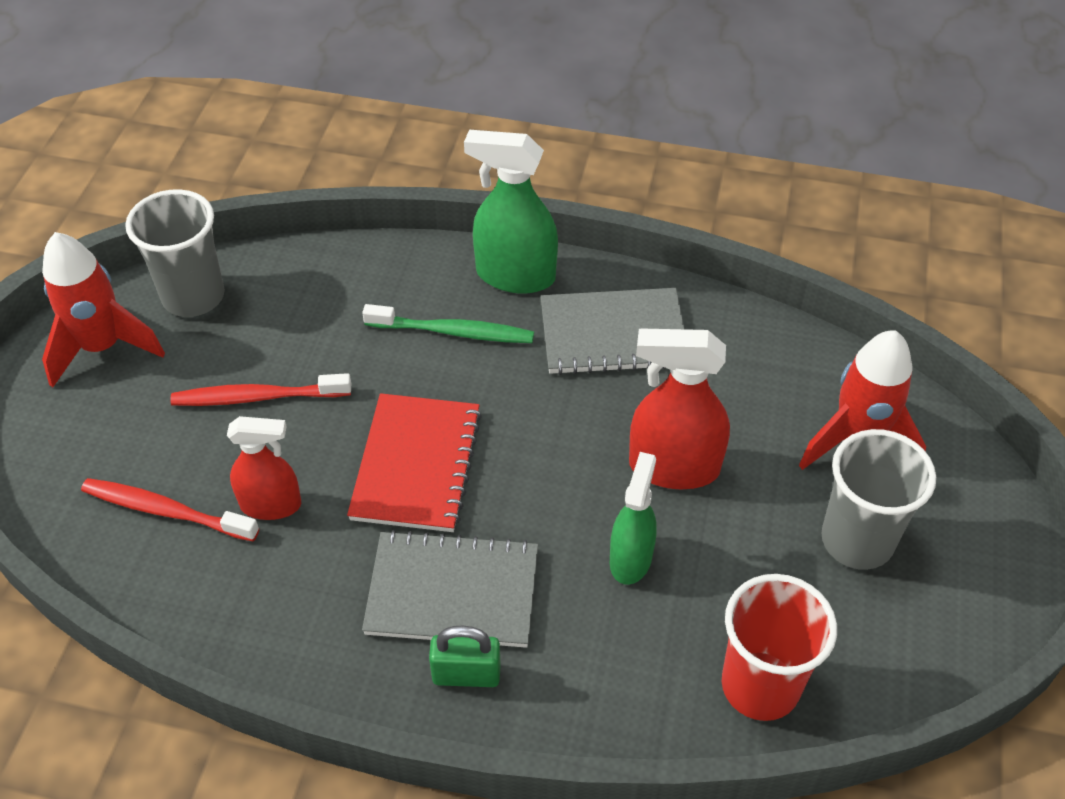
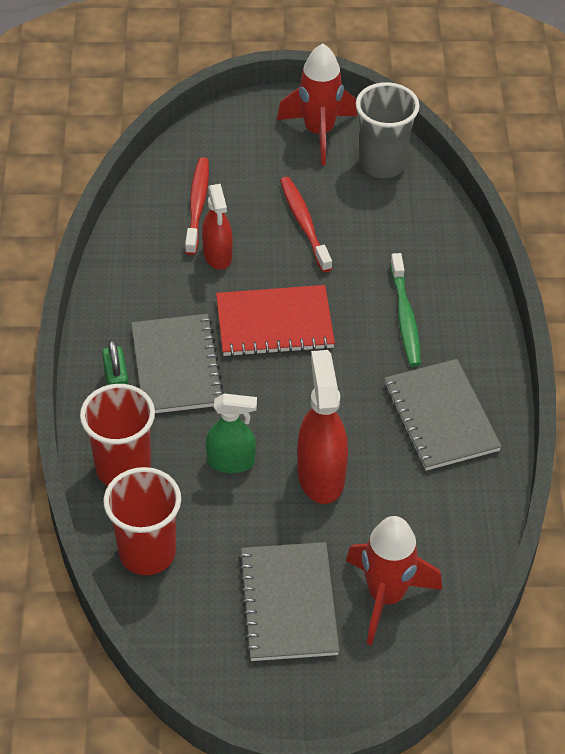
camera: 75 degrees right, 0 degrees up
(515, 275) = (479, 342): green spray bottle -> none
(614, 691) = (123, 468): none -> red cup
(857, 540) = (288, 603): grey cup -> grey notebook

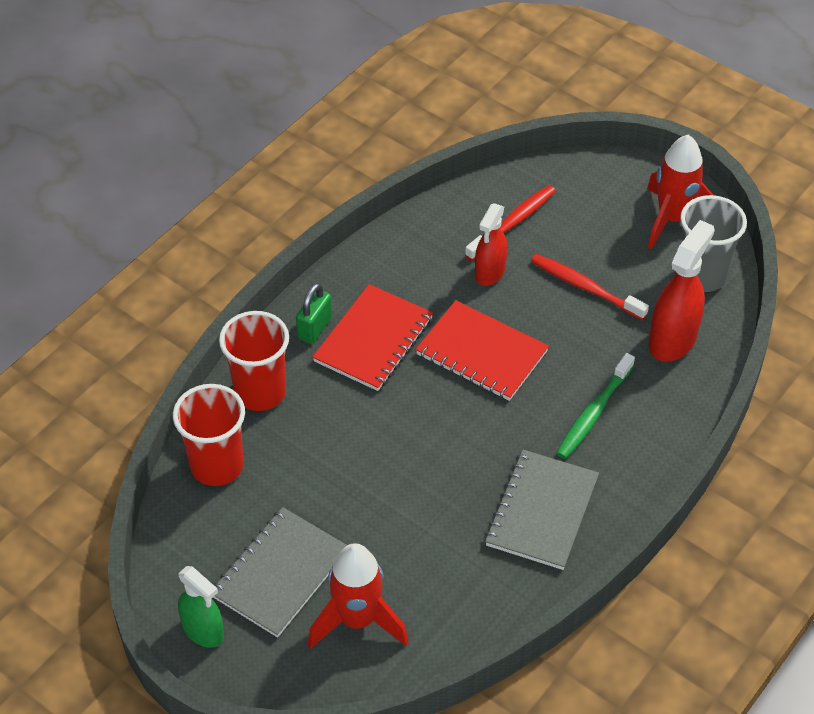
camera: 40 degrees right, 0 degrees up
(177, 366) = (373, 340): grey notebook -> red notebook
(231, 462) = (343, 439): green spray bottle -> green spray bottle (203, 631)
(304, 223) = (585, 287): red toothbrush -> red toothbrush turned 75 degrees counterclockwise
(321, 476) = (400, 494): red spray bottle -> red spray bottle (672, 340)

